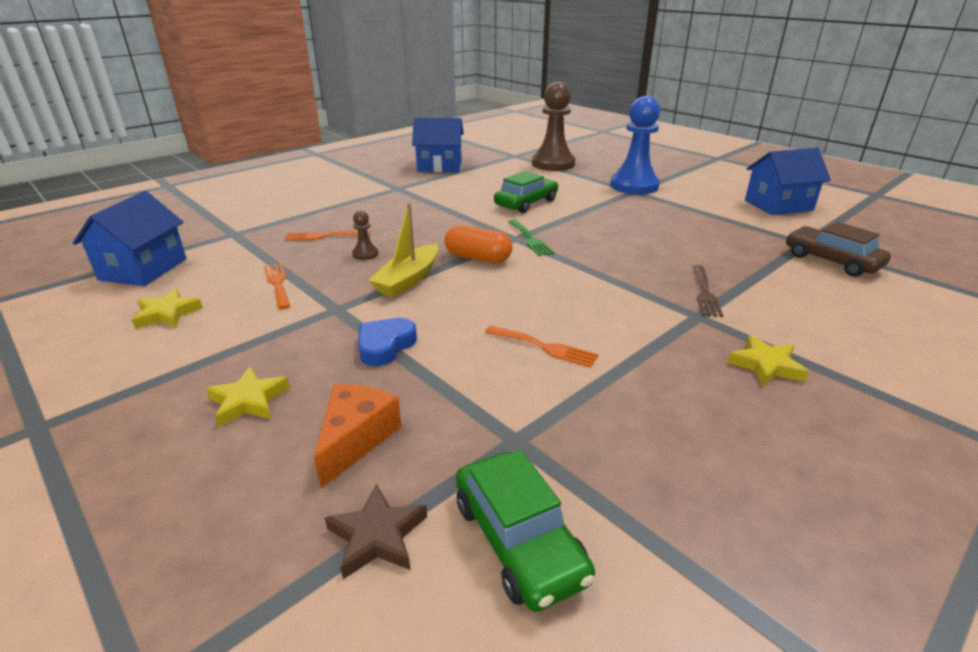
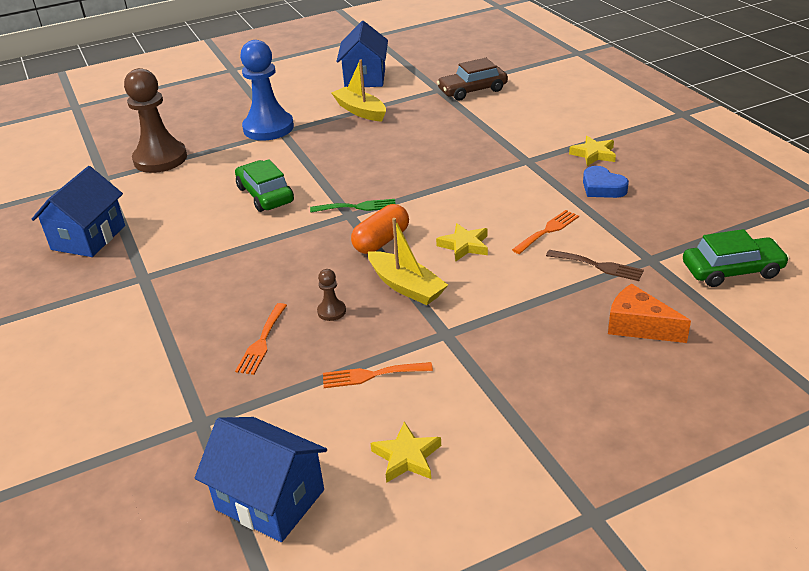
camera: 70 degrees left, 5 degrees up
(249, 401) = (582, 382): yellow star -> yellow star (464, 245)
(377, 536) = (728, 320): brown star -> none
(385, 346) = (521, 307): blue heart -> blue heart (602, 187)
(705, 293) = (497, 149): brown fork -> brown fork (598, 266)
(707, 214) = (360, 111): none -> yellow boat

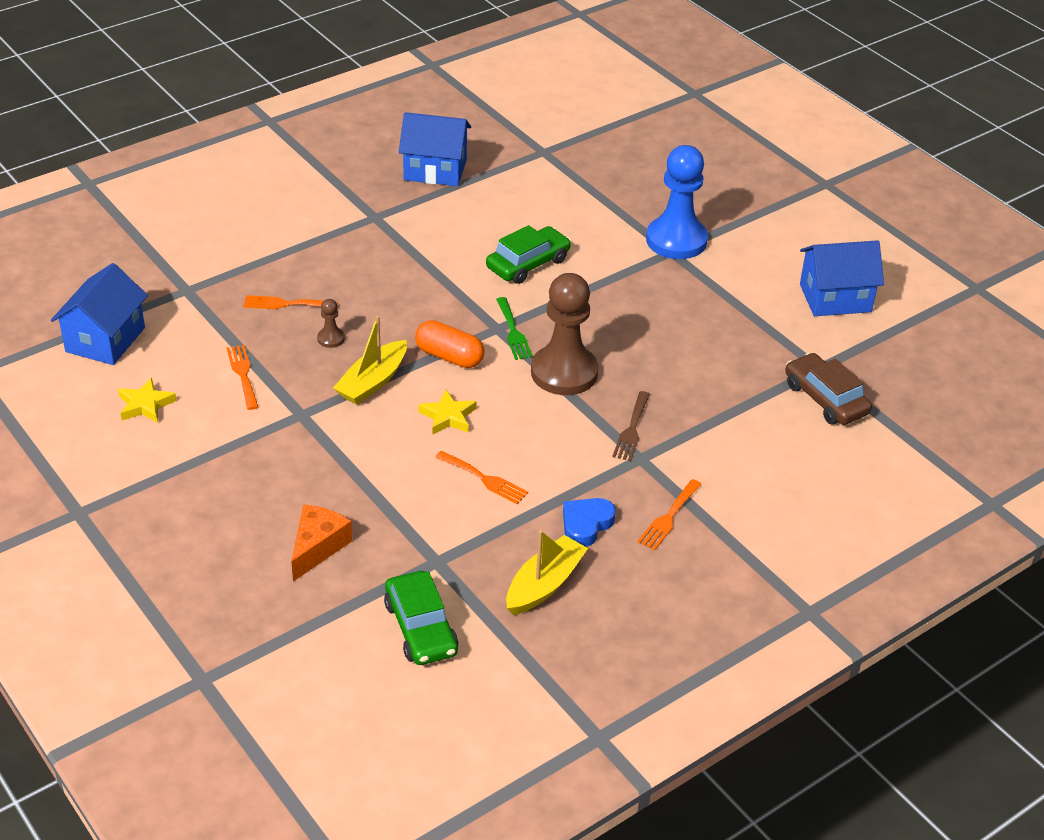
camera: 75 degrees right, 5 degrees up
(160, 159) = (589, 178): brown pawn -> brown pawn (564, 372)
(360, 111) = (738, 306): yellow boat -> yellow boat (544, 584)
(593, 154) = (668, 517): yellow star -> orange fork
(598, 266) = (420, 519): brown fork -> brown fork (632, 429)

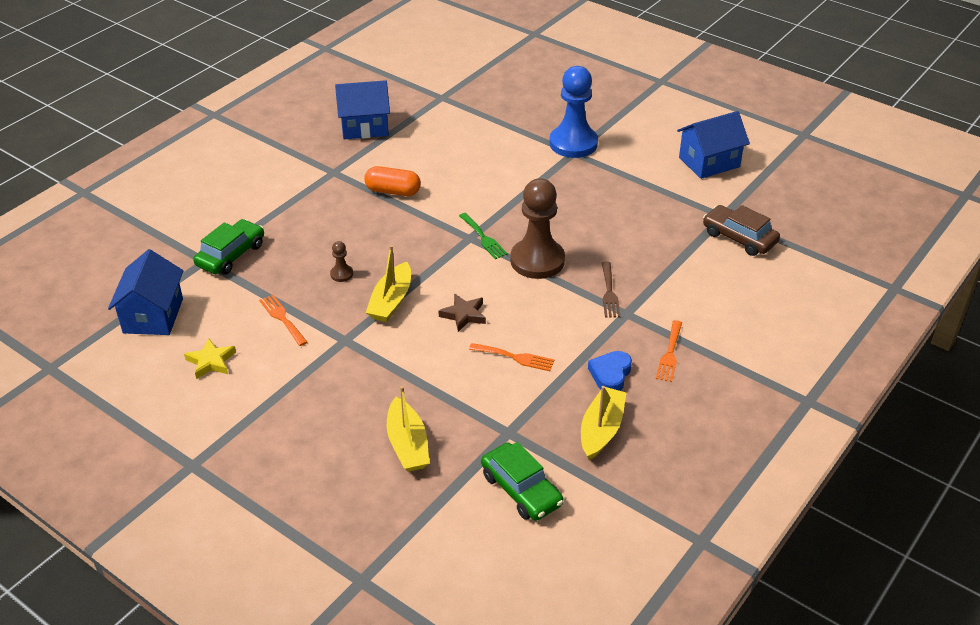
camera: 15 degrees left, 0 degrees up
(285, 304) = (292, 254): orange fork -> none
(318, 547) = (407, 444): orange cheese -> yellow boat
(448, 416) = (464, 315): yellow star -> brown star
(449, 356) = (442, 268): orange capsule -> orange capsule (393, 191)
(528, 264) = (470, 183): green car -> green car (231, 255)

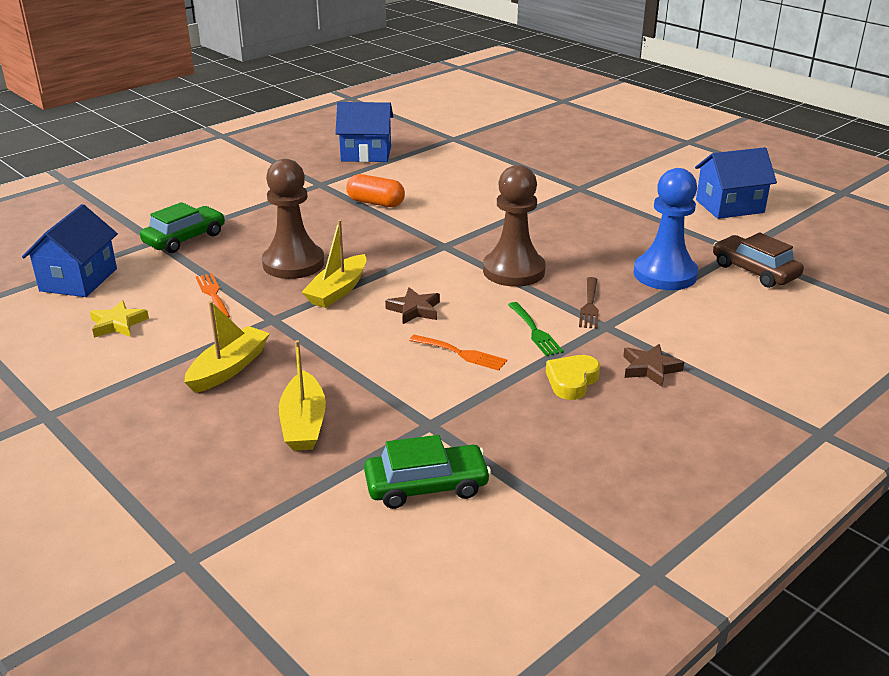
camera: 10 degrees right, 10 degrees down
(341, 274) = (293, 263): brown pawn -> brown pawn, size x2.42
(483, 238) = (459, 247): green fork -> green fork (535, 331)
(521, 490) = (426, 486): green car -> green car turned 75 degrees counterclockwise
(573, 143) = (581, 181): blue pawn -> blue pawn (665, 274)
(601, 430) = (546, 434): yellow boat -> yellow boat (229, 368)
(610, 374) = (572, 381): blue heart -> yellow heart
(669, 354) = (650, 368): orange fork -> brown star

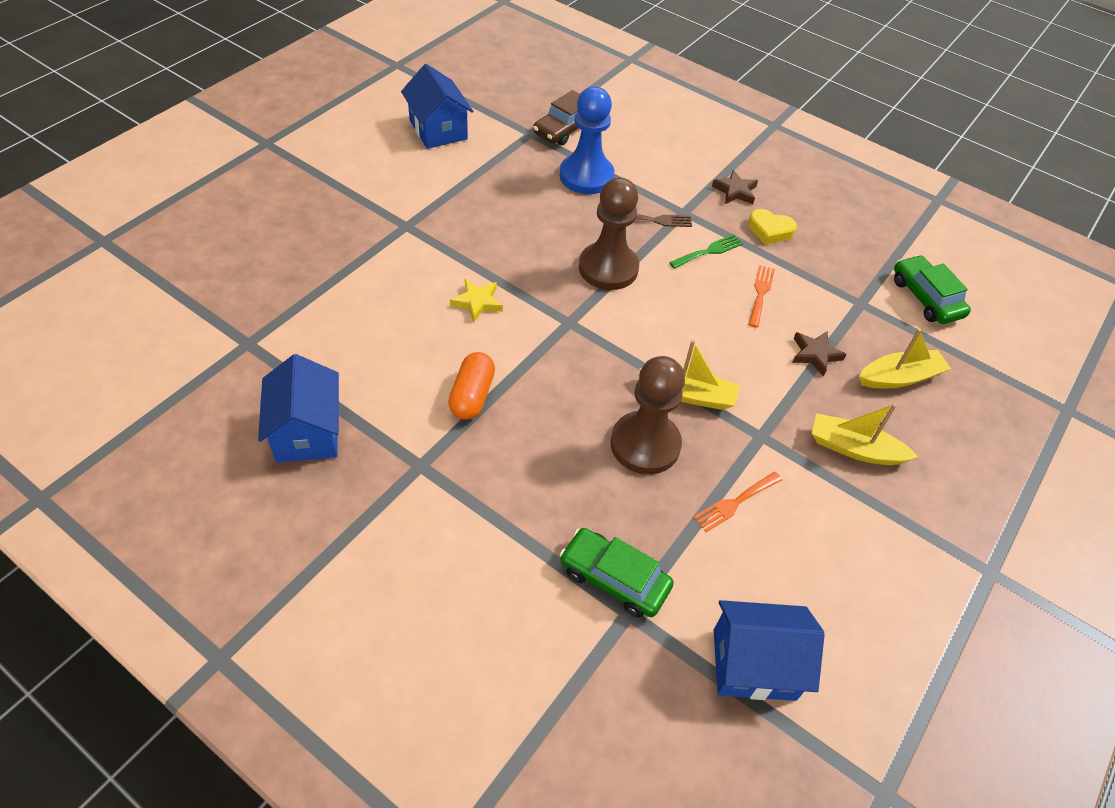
camera: 105 degrees left, 20 degrees up
(118, 324) = (826, 575): yellow star -> yellow star (477, 302)
(414, 310) = (703, 330): brown star -> brown star (815, 354)

